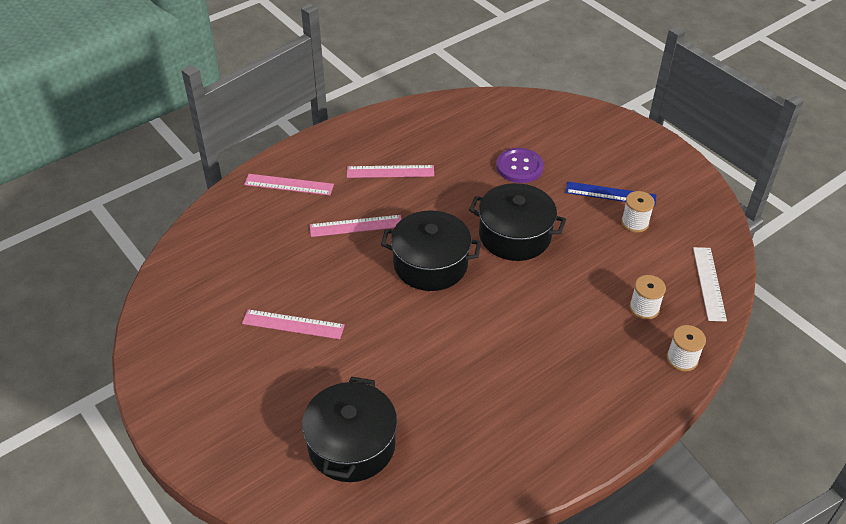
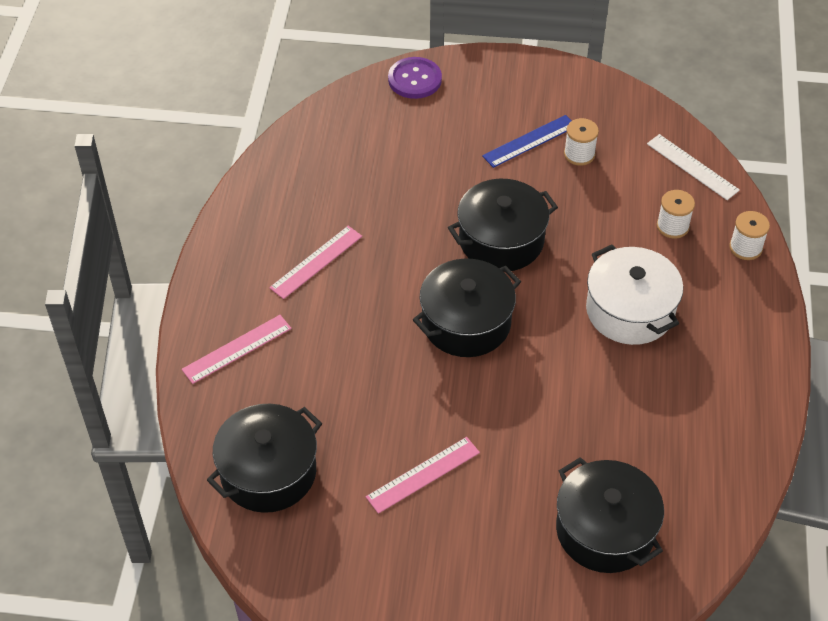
camera: 45 degrees left, 5 degrees up
(219, 256) = (268, 472): none -> black pot
(356, 226) = (355, 339): pink ruler -> none
(519, 167) = (425, 171): purple button -> purple button (414, 79)
(544, 335) = (630, 310): none -> white pot

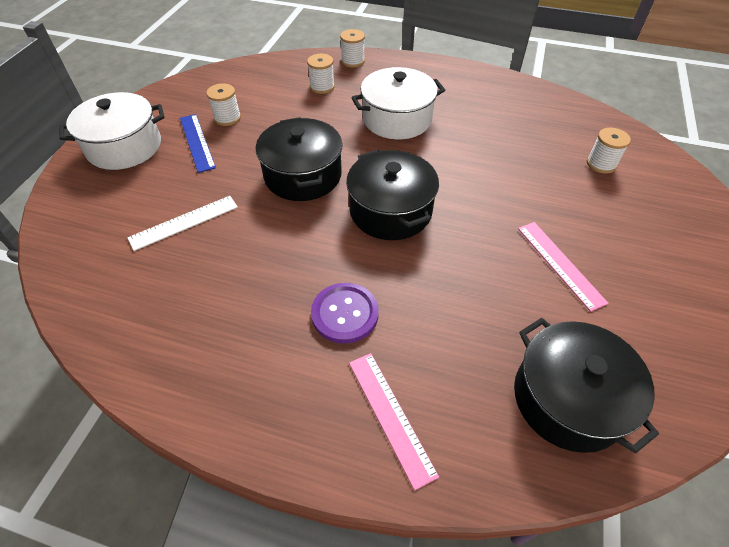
camera: 80 degrees left, 0 degrees up
(316, 262) = (281, 318): pink ruler -> none
(414, 79) = (68, 204): purple button -> purple button (345, 314)
(505, 88) = (124, 147): none -> white pot
(605, 530) = (601, 164): black pot -> white spool
(692, 167) = (269, 69): white ruler -> white ruler (184, 222)

